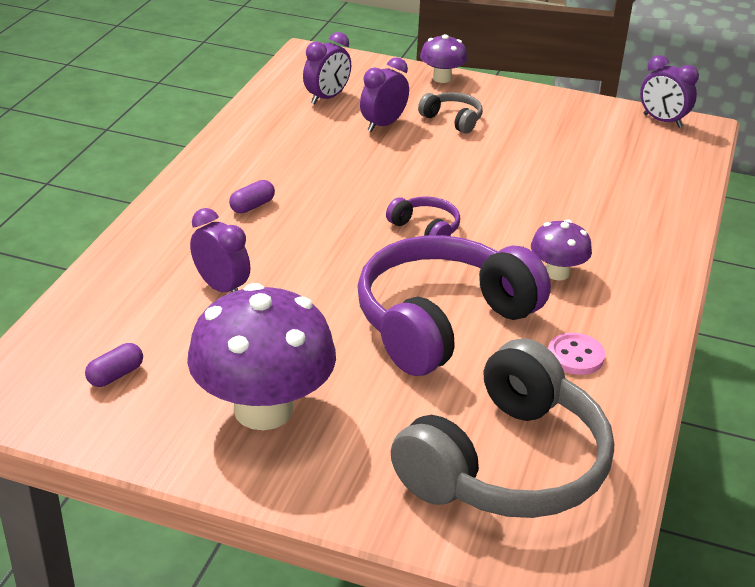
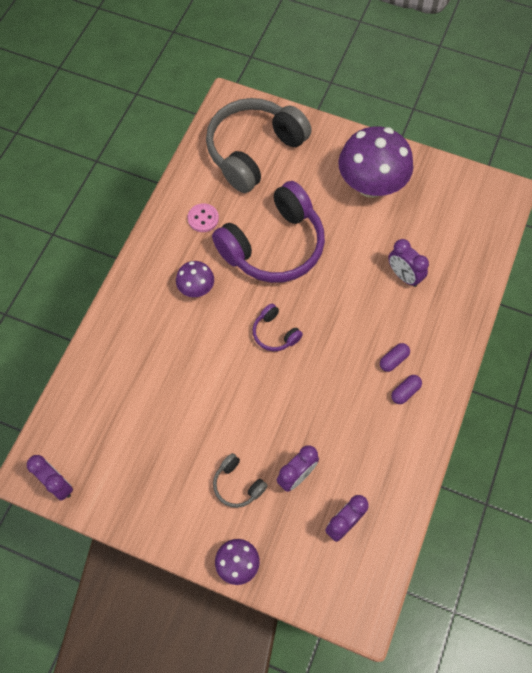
camera: 175 degrees left, 30 degrees up
(115, 375) = (450, 208): purple capsule -> purple capsule (405, 392)

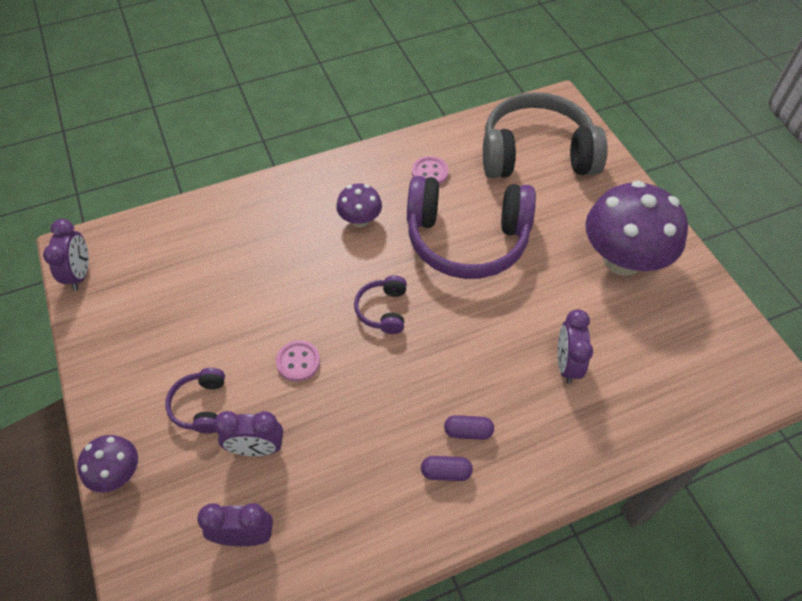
camera: 45 degrees right, 10 degrees down
(237, 484) = (200, 406): grey headphones -> purple headphones
(262, 408) = (298, 362): none -> pink button

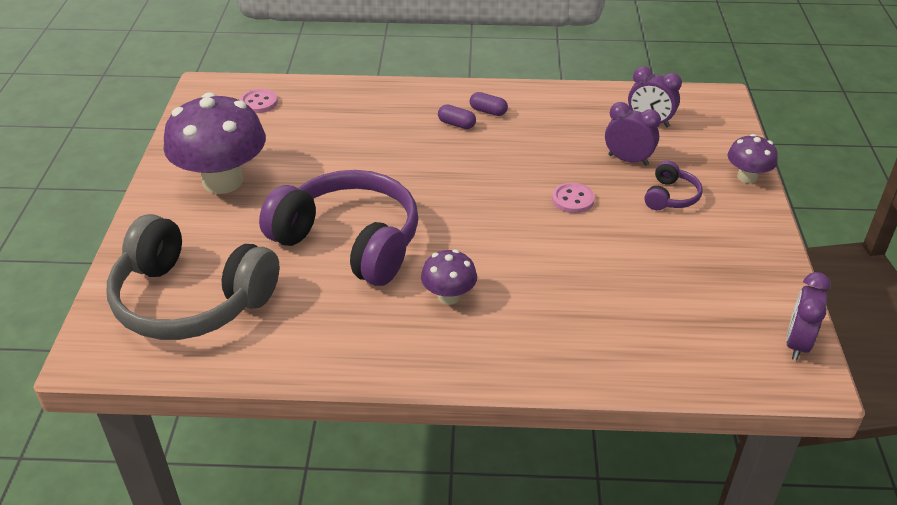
camera: 155 degrees left, 15 degrees down
(383, 310) = (474, 212): purple headphones -> none
(430, 173) = (332, 321): pink button -> pink button (259, 103)
(567, 364) = (347, 135): purple clock -> none

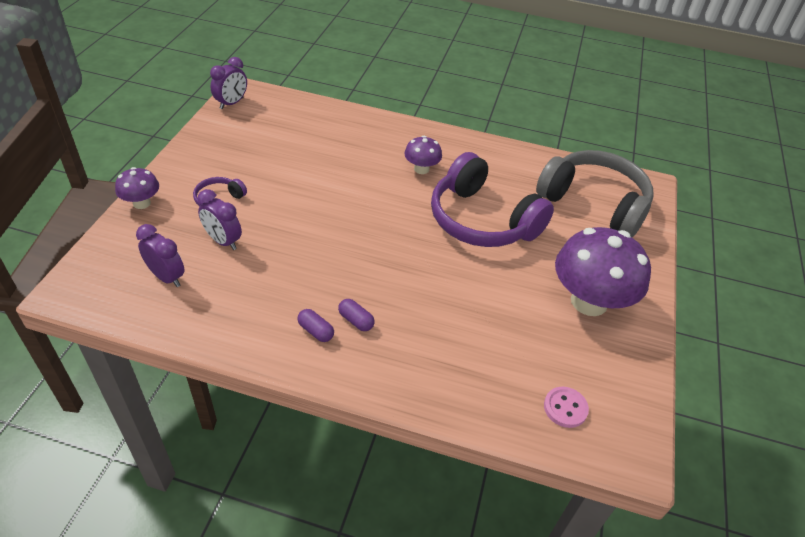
camera: 170 degrees left, 5 degrees up
(572, 199) = (296, 216): pink button -> none

